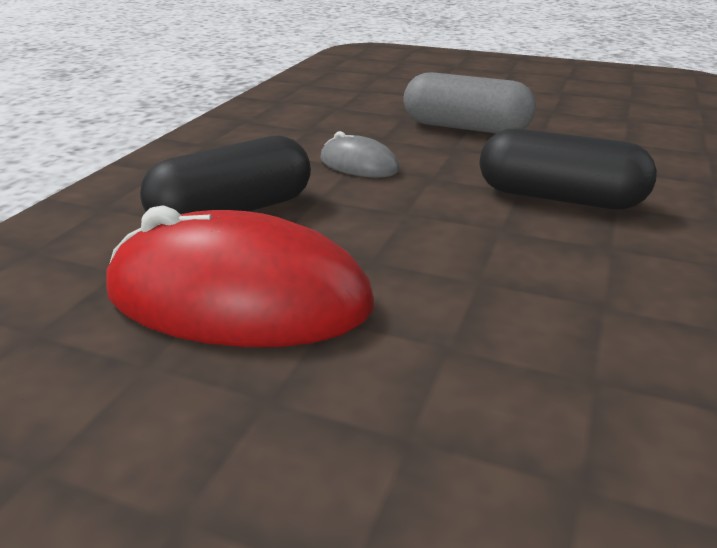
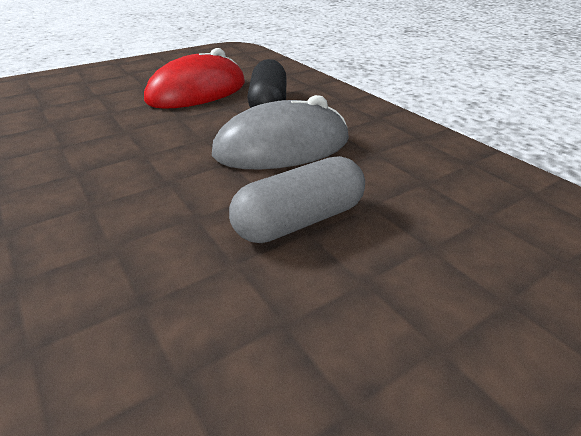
camera: 125 degrees right, 5 degrees up
(359, 165) = (282, 147): grey mouse -> grey mouse, size x2.13
(559, 198) = (134, 188): black capsule -> none

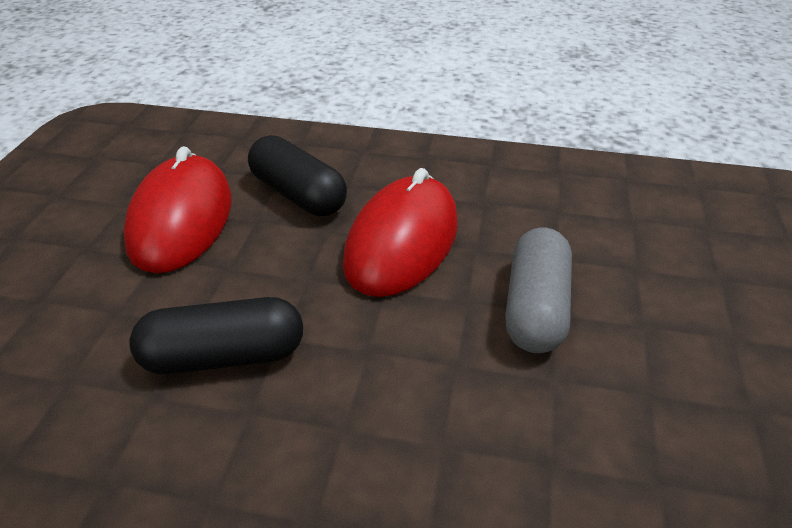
camera: 45 degrees left, 5 degrees up
(109, 147) = (224, 356): none -> black capsule
(282, 147) = (402, 242): grey mouse -> red mouse

